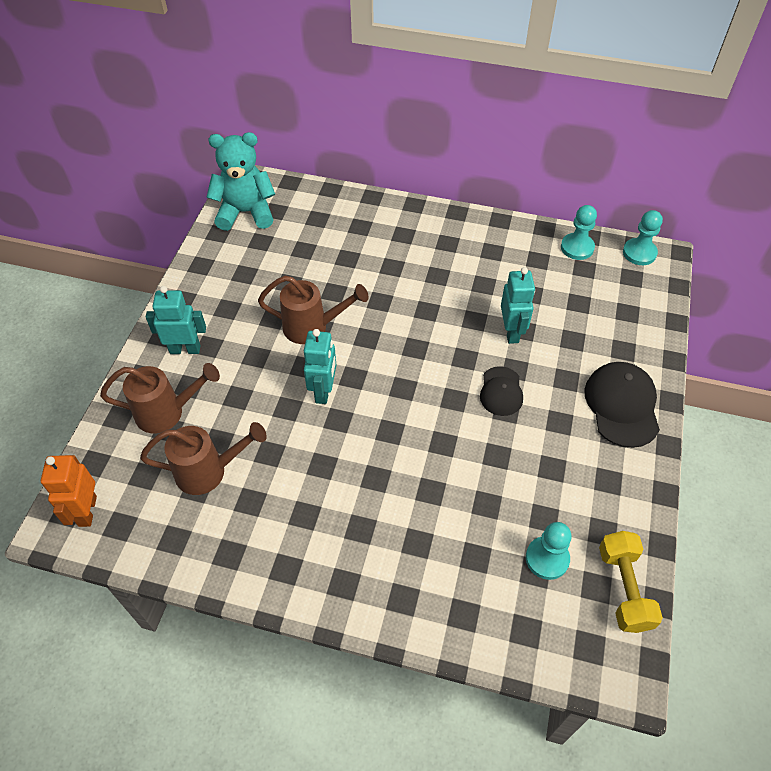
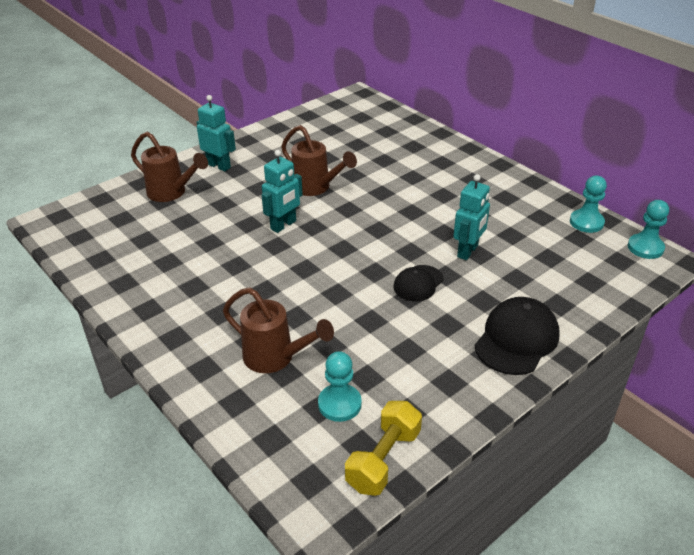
camera: 35 degrees right, 15 degrees down
(87, 511) = (70, 220): orange robot -> none
(208, 471) = (161, 234): brown watering can -> brown watering can (275, 358)
(246, 212) = (339, 111): turquoise teddy bear -> none

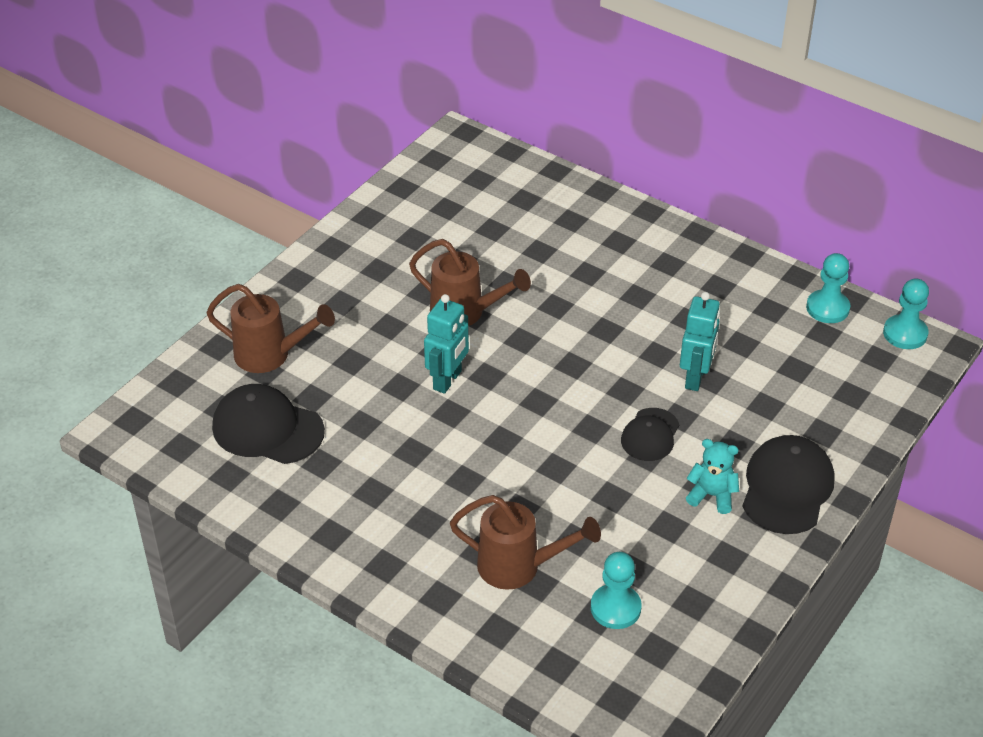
camera: 15 degrees left, 5 degrees up
(143, 235) = (267, 429): none -> black cap
(219, 166) = (315, 299): turquoise robot -> none
(383, 459) = (687, 660): yellow dumbbell -> none
(452, 334) = (712, 495): none -> turquoise teddy bear

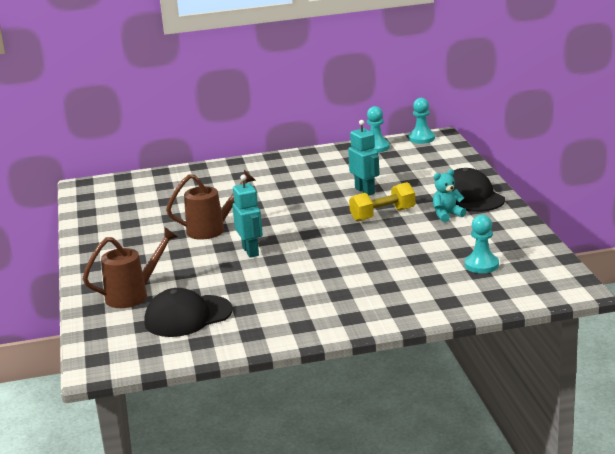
camera: 45 degrees left, 20 degrees down
(518, 567) = (414, 280): brown watering can -> none
(650, 435) = (382, 215): black cap -> yellow dumbbell

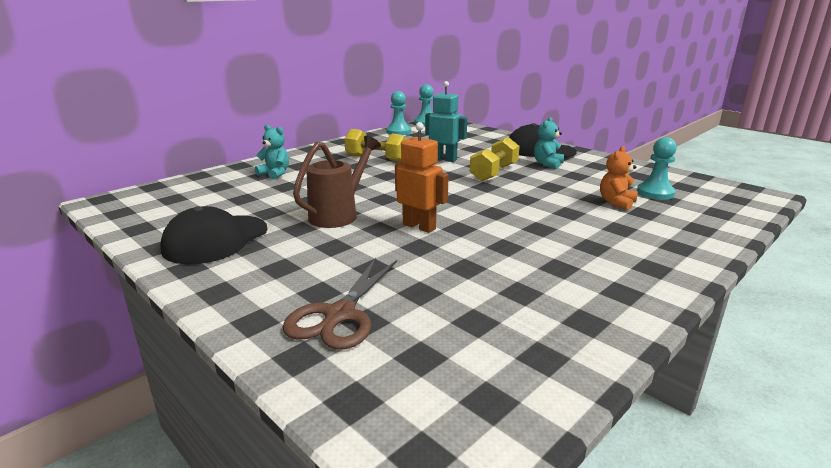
camera: 35 degrees left, 0 degrees up
(133, 295) = (339, 315): brown watering can -> brown scissors
(188, 316) = (464, 323): black cap -> black cap (216, 239)
(213, 181) = (275, 174): none -> turquoise teddy bear
(251, 251) = (419, 226): turquoise robot -> orange robot
(309, 179) = (376, 159): none -> yellow dumbbell
(429, 266) = (616, 202): none -> orange teddy bear

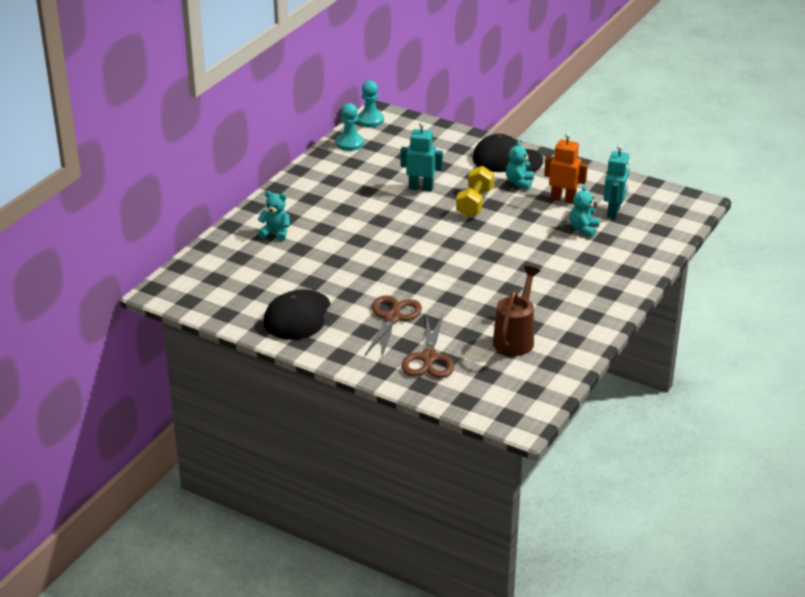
camera: 15 degrees left, 10 degrees up
(329, 257) = (392, 318): none -> brown scissors
(338, 214) = (371, 276): brown watering can -> brown watering can (515, 338)
(376, 159) = (355, 196): yellow dumbbell -> none
(419, 226) = (440, 279): orange robot -> orange robot (563, 199)
(616, 202) = (583, 229): orange teddy bear -> turquoise teddy bear
(655, 193) = (614, 212): turquoise pawn -> turquoise robot

